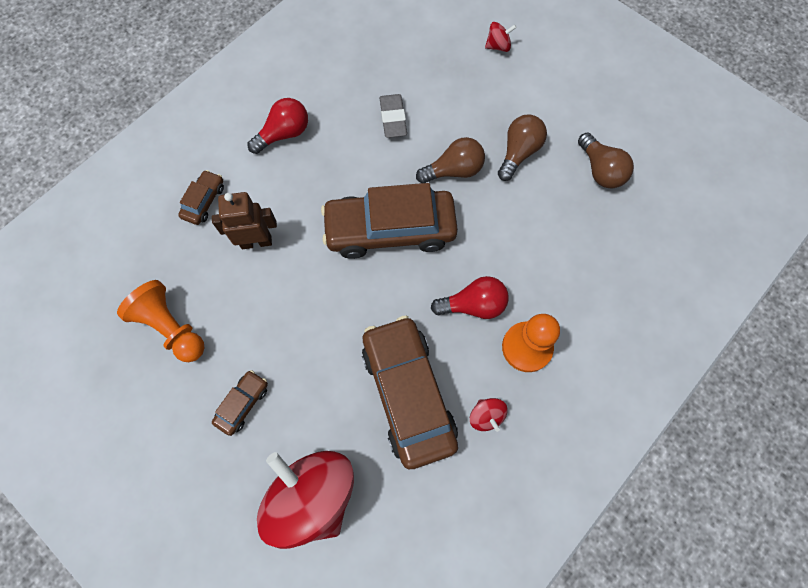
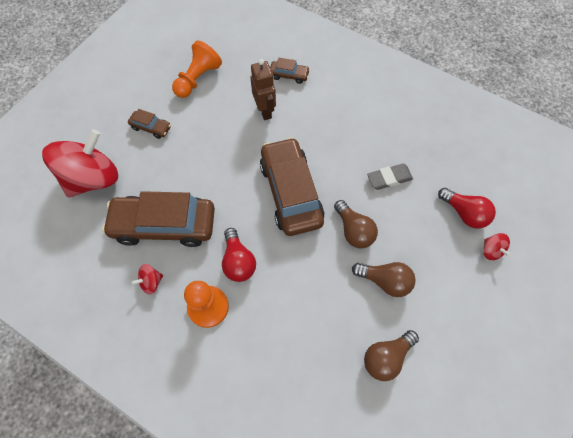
camera: 80 degrees right, 5 degrees down
(284, 134) = (354, 109): red light bulb -> red light bulb (464, 213)
(408, 394) = (164, 225): brown car -> brown car turned 150 degrees counterclockwise

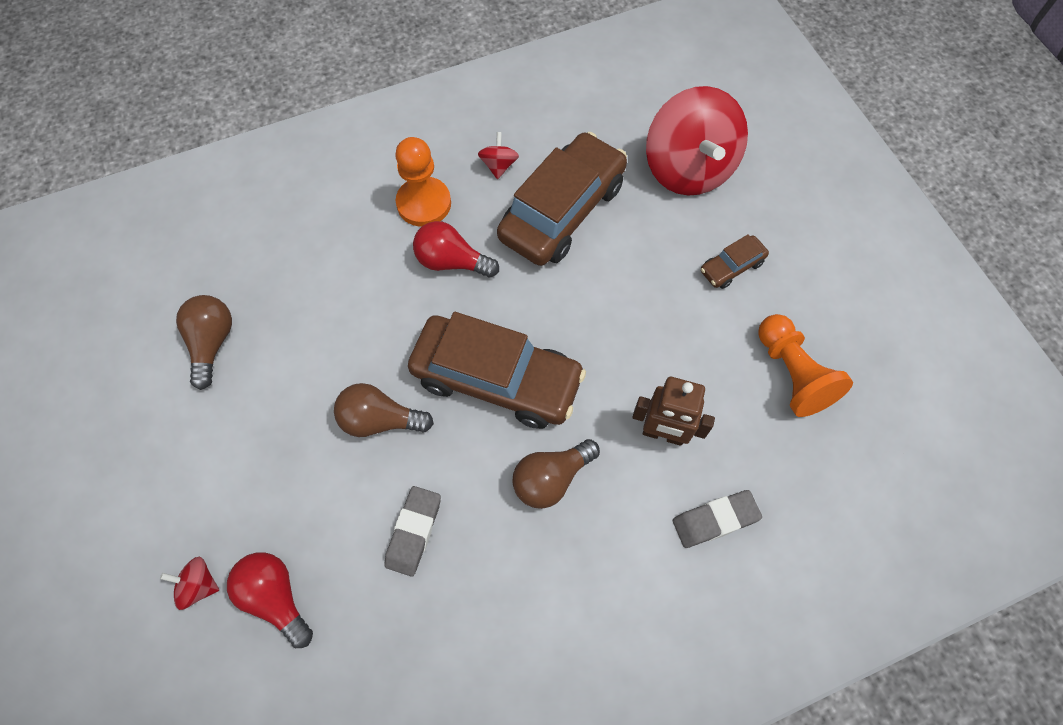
camera: 125 degrees right, 0 degrees up
(289, 75) = (715, 520): brown car -> grey eraser
(384, 281) = (288, 408): brown light bulb -> brown light bulb (551, 478)
(464, 213) = (276, 597): red light bulb -> red light bulb turned 60 degrees clockwise

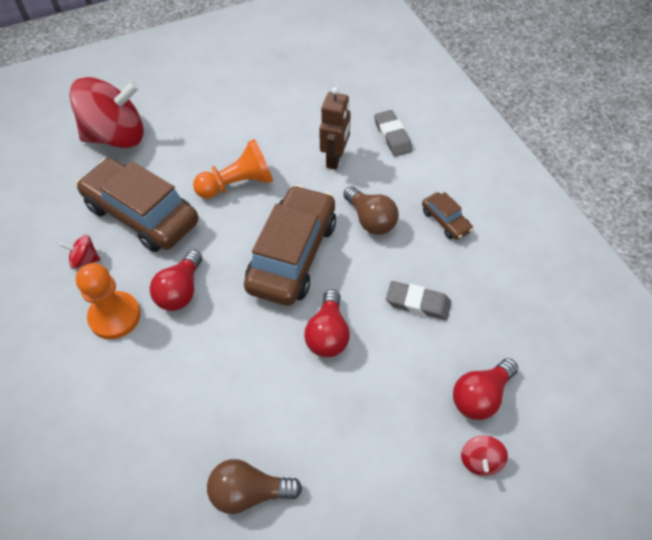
camera: 90 degrees left, 10 degrees down
(380, 420) = (328, 334): brown light bulb -> red light bulb
(731, 267) = (207, 118): brown car -> brown car (445, 221)
(792, 374) = (292, 94): orange pawn -> orange pawn (238, 184)

